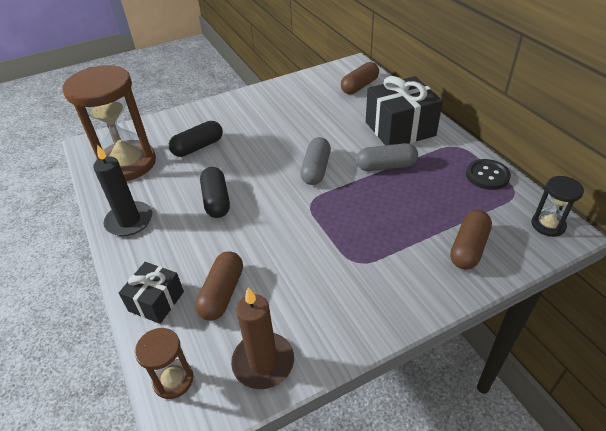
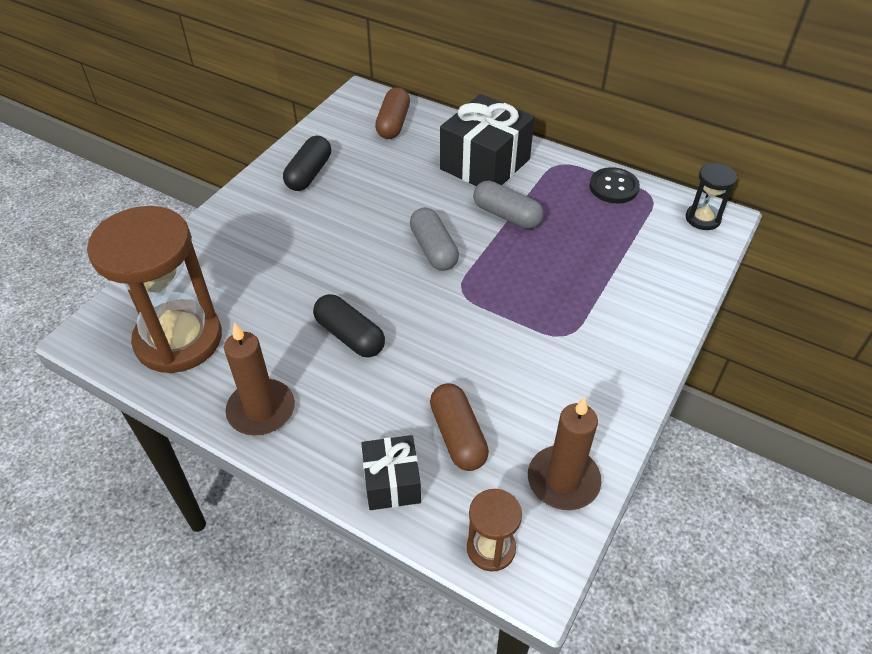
camera: 35 degrees left, 5 degrees up
(129, 221) = (261, 410): black candle -> brown candle
(198, 147) = (258, 278): black capsule -> black capsule (309, 174)
(386, 166) = (507, 215): grey capsule -> grey capsule turned 75 degrees clockwise
(468, 248) = (654, 272): brown capsule -> none

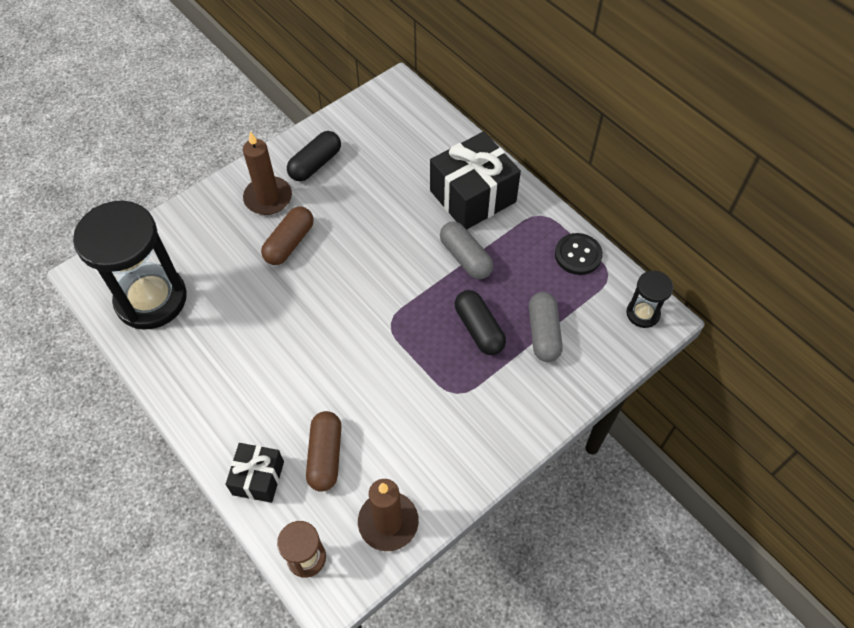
camera: 20 degrees right, 10 degrees up
(179, 339) = (151, 299): brown hourglass -> black hourglass
(261, 410) = (188, 383): brown candle -> brown candle (268, 198)
(350, 336) = (281, 337): black capsule -> black capsule (479, 329)
(393, 124) = (411, 128): brown capsule -> brown capsule (289, 243)
(433, 249) = (386, 274): grey capsule -> grey capsule (543, 333)

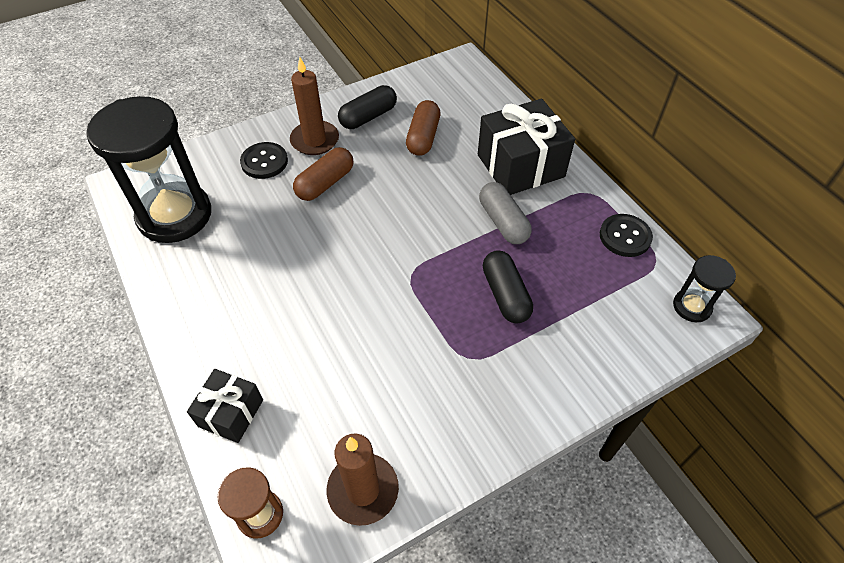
camera: 10 degrees right, 5 degrees down
(224, 229) = (264, 162): none -> black button
(325, 456) = (310, 401): brown capsule -> brown capsule (423, 137)
(543, 333) = (576, 310): grey capsule -> none

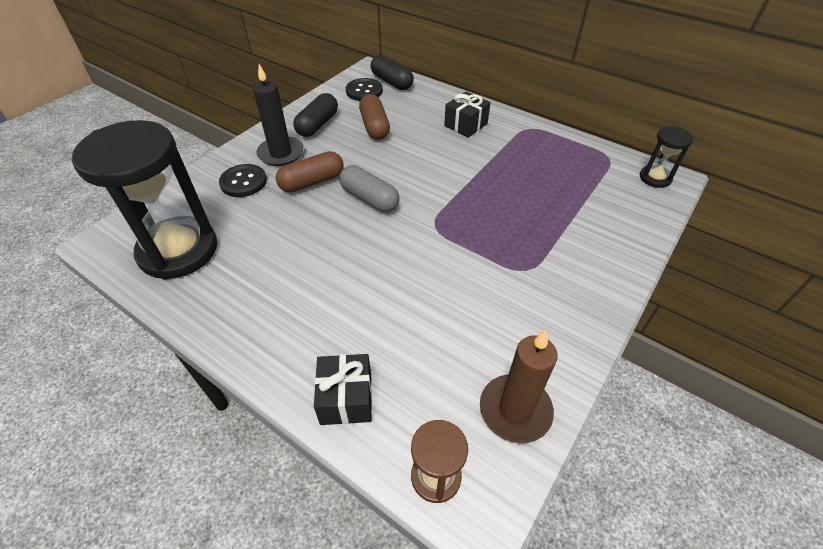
camera: 25 degrees left, 5 degrees down
(315, 140) = (281, 153): brown candle -> black candle
(325, 183) = (312, 182): brown capsule -> brown capsule turned 45 degrees clockwise
(503, 222) = (480, 166): grey capsule -> grey capsule (369, 199)
(505, 295) = (520, 214): black capsule -> black capsule (392, 82)
(520, 166) = (465, 125): black gift -> black gift, size x0.56
(625, 236) = (575, 148): black button -> black button (364, 91)

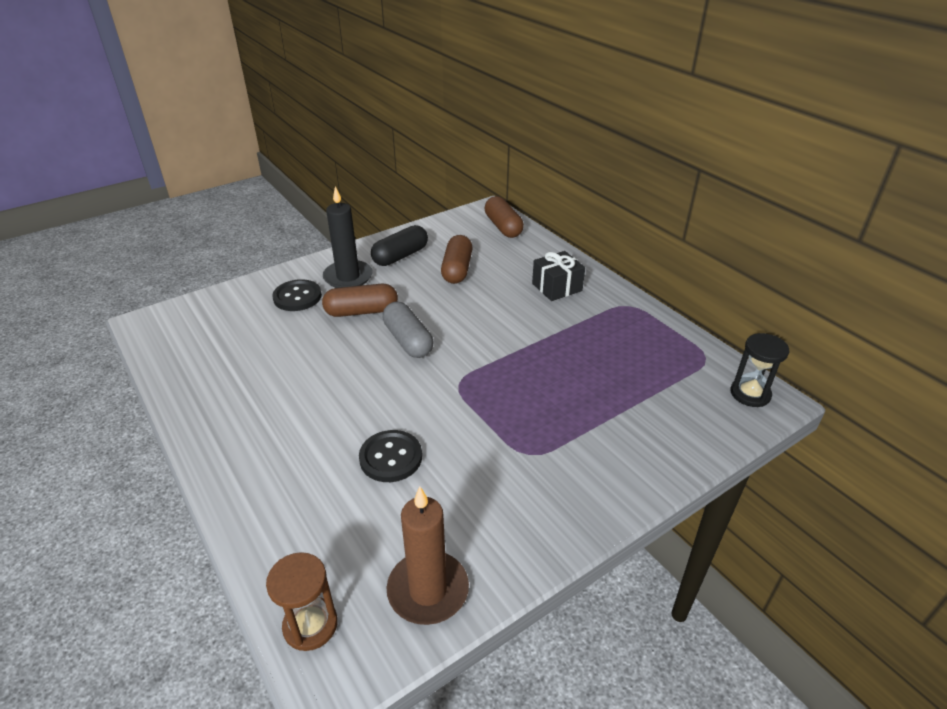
camera: 20 degrees right, 10 degrees down
(178, 250) = (204, 346): black hourglass -> none
(346, 398) = (271, 524): black gift -> none
(364, 91) = (468, 231): black button -> black button (391, 457)
(392, 82) = (503, 227): black capsule -> brown capsule

